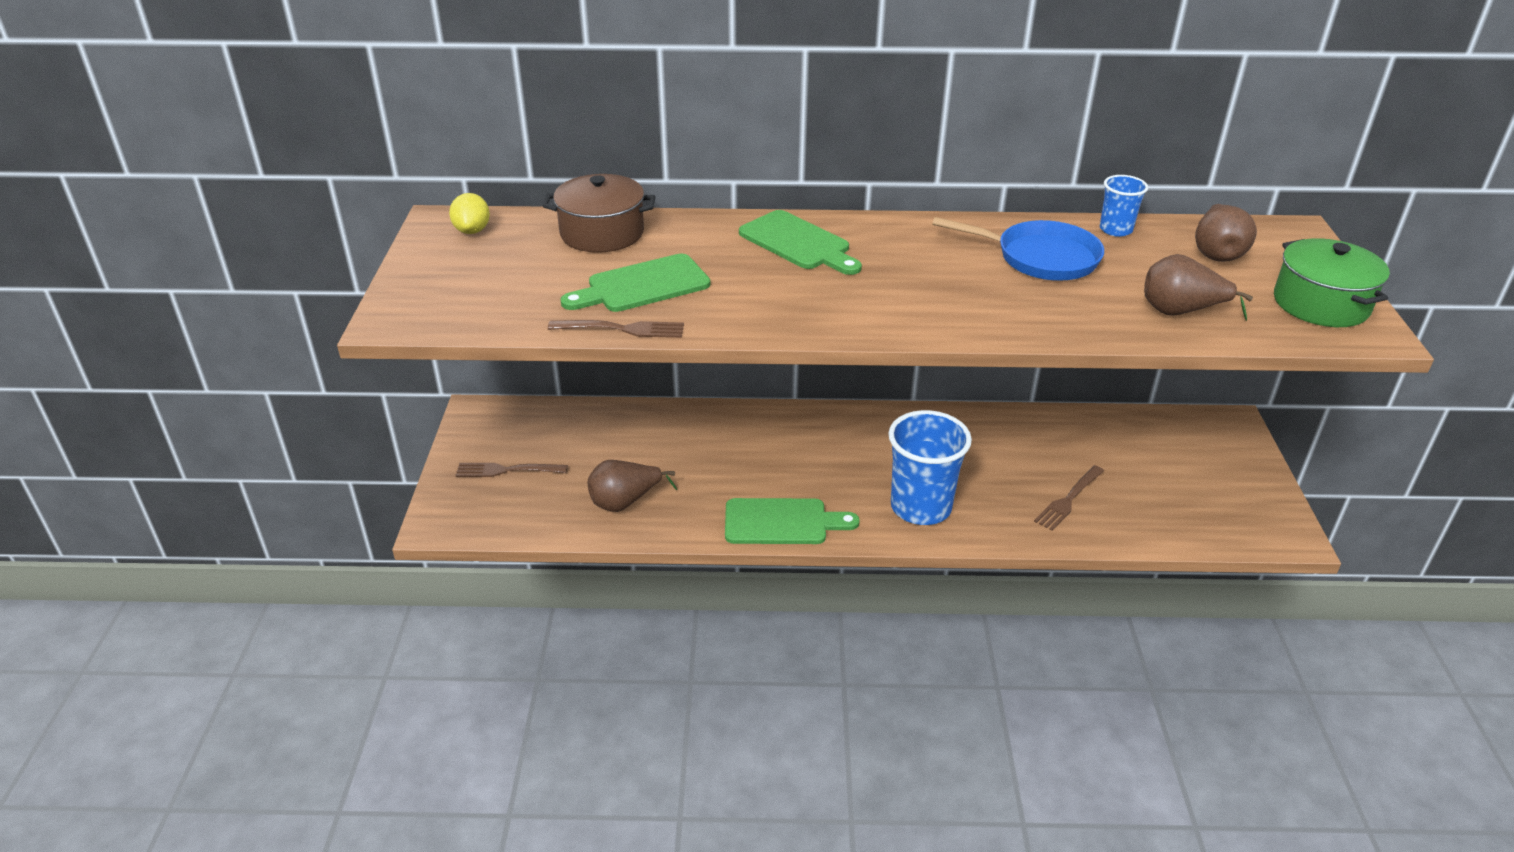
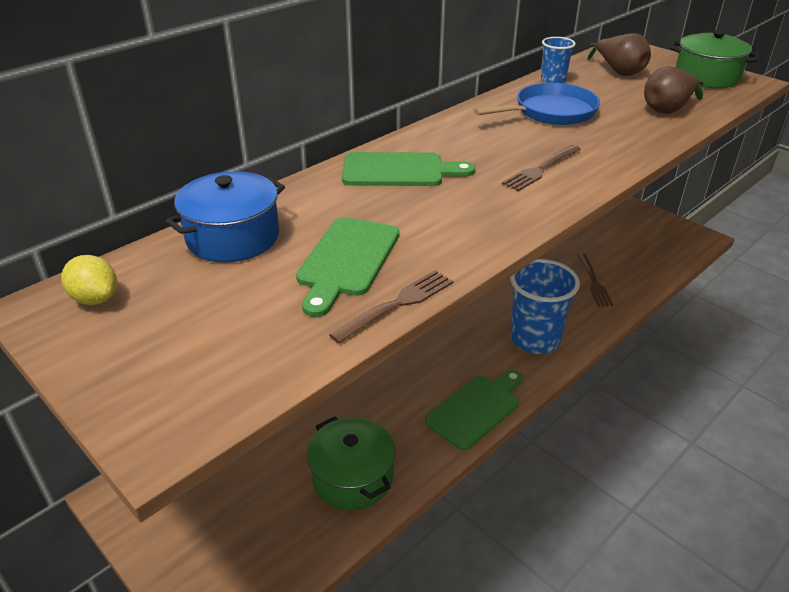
camera: 45 degrees left, 0 degrees up
(507, 470) = (217, 526): brown fork -> brown fork (541, 169)
(602, 233) = (233, 237): brown pot -> blue pot
(625, 502) = (352, 477): brown pear -> green pot

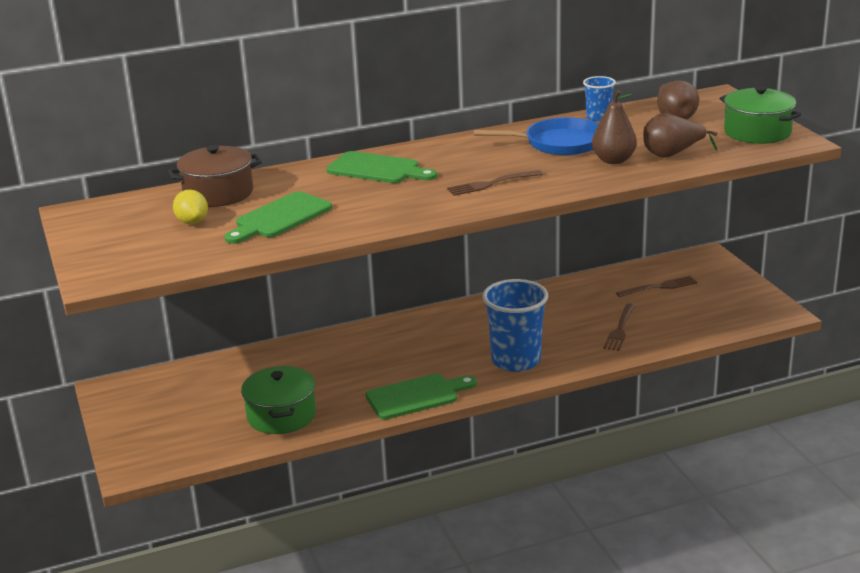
camera: 25 degrees right, 10 degrees down
(95, 299) = (108, 213): yellow lemon -> yellow lemon (192, 222)
(233, 237) = (218, 193): blue pot -> brown pot
(397, 304) = (287, 245): brown fork -> brown fork (659, 287)
(624, 123) = (613, 160): none -> brown pear

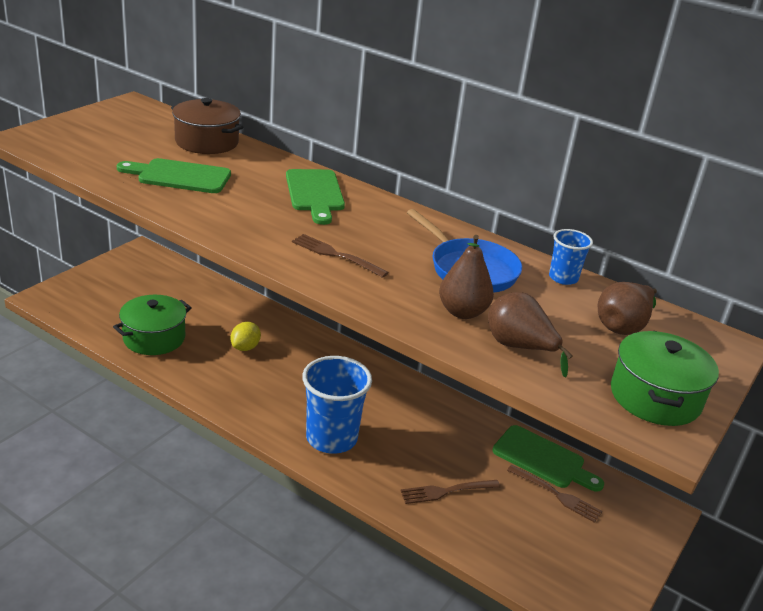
camera: 50 degrees right, 5 degrees up
(192, 222) = (145, 146): yellow lemon -> yellow lemon (245, 347)
(416, 396) = (229, 398): green cutting board -> green cutting board (543, 459)

